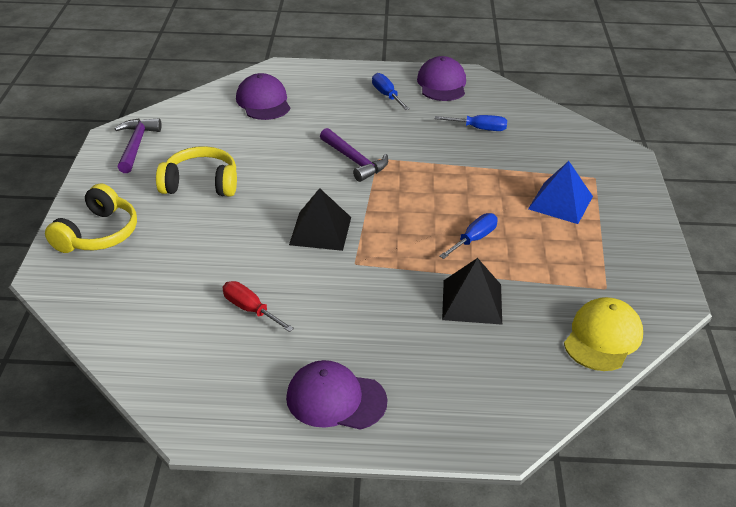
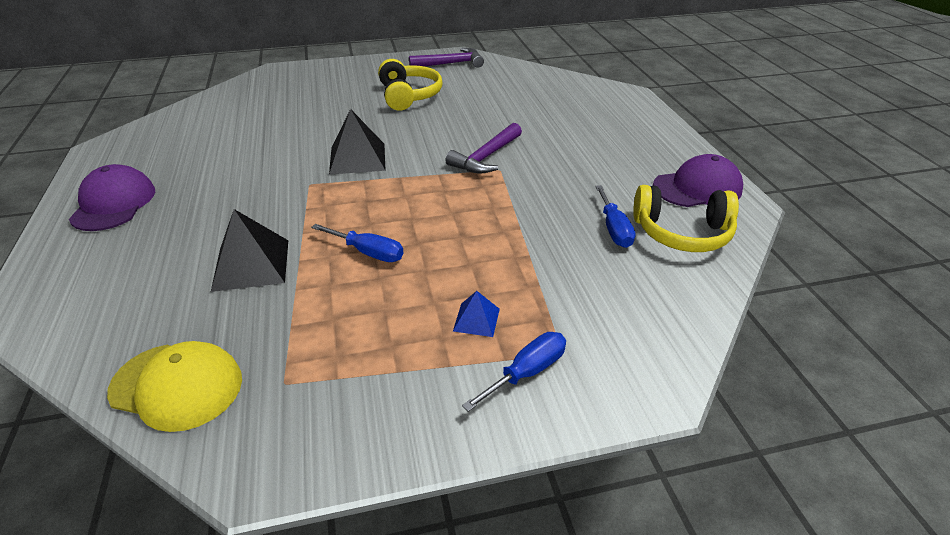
camera: 75 degrees right, 0 degrees up
(98, 234) = (328, 75): yellow headphones -> yellow headphones (682, 233)
(250, 309) = (238, 146): red screwdriver -> none
(263, 102) = (559, 97): purple cap -> none
(386, 95) = (633, 156): blue screwdriver -> blue screwdriver (527, 372)
(560, 202) = (476, 319): blue pyramid -> blue pyramid, size x0.53

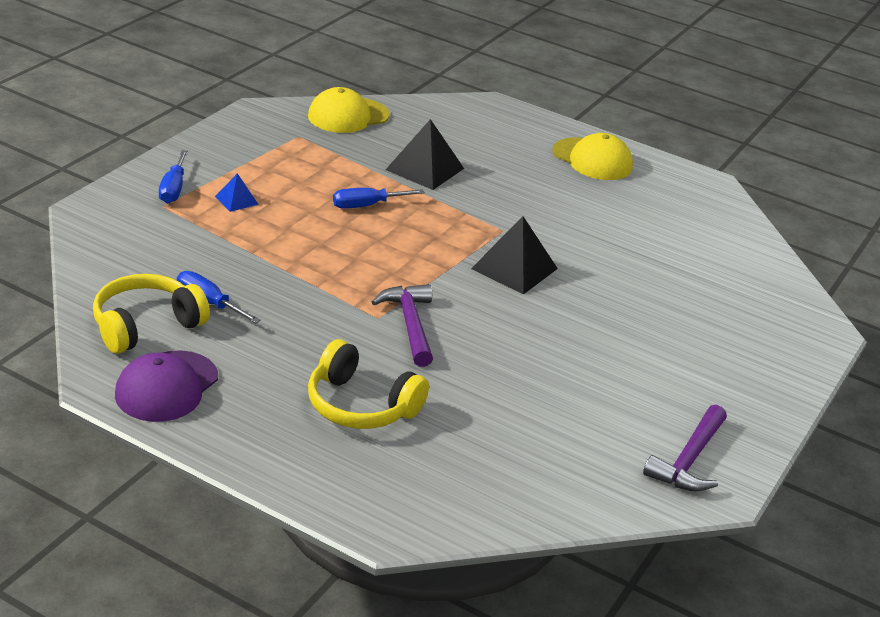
camera: 130 degrees right, 5 degrees down
(114, 203) = (592, 159): purple cap -> yellow cap
(408, 96) = (621, 369): yellow headphones -> yellow headphones (360, 405)

